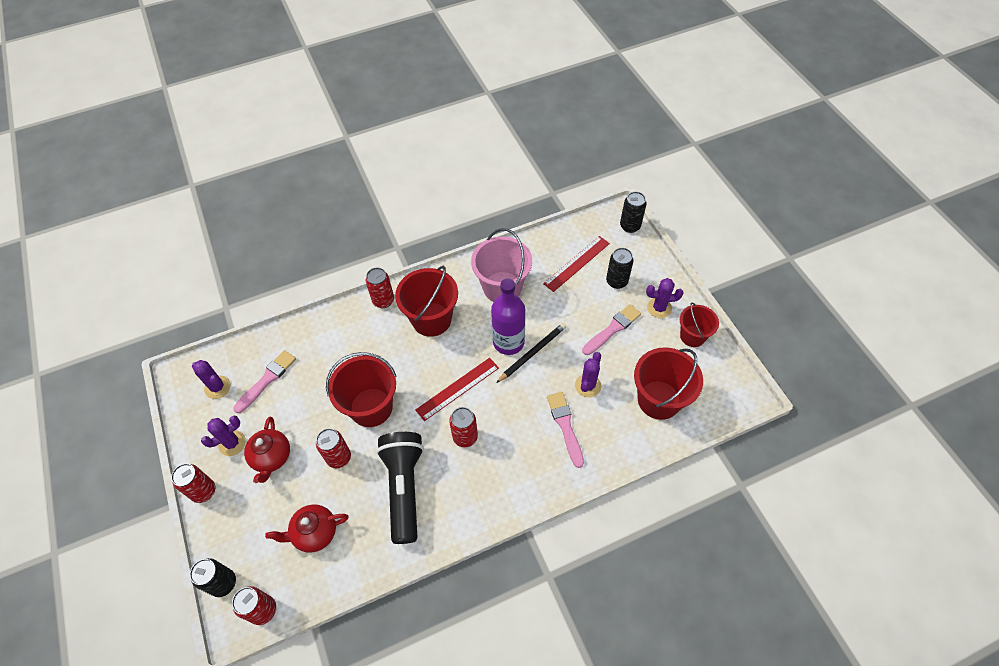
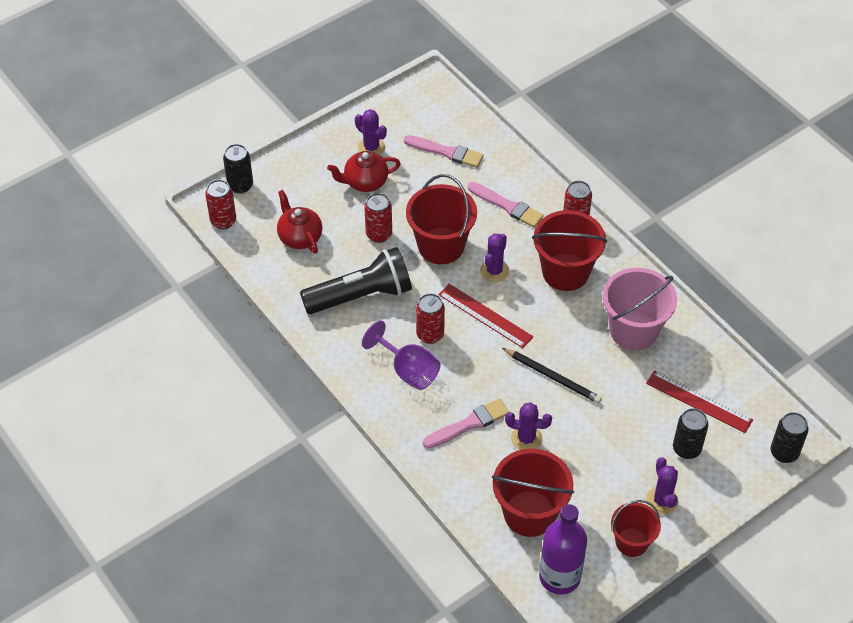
camera: 75 degrees right, 5 degrees down
(204, 491) = (319, 143): red can -> none
(217, 387) = (426, 116): purple cactus -> purple cactus (494, 271)
(499, 463) = (408, 370): none -> purple goblet
(508, 342) = (559, 351): purple bottle -> purple bottle (559, 576)
(612, 329) = (613, 453): pink brush -> pink brush (507, 206)

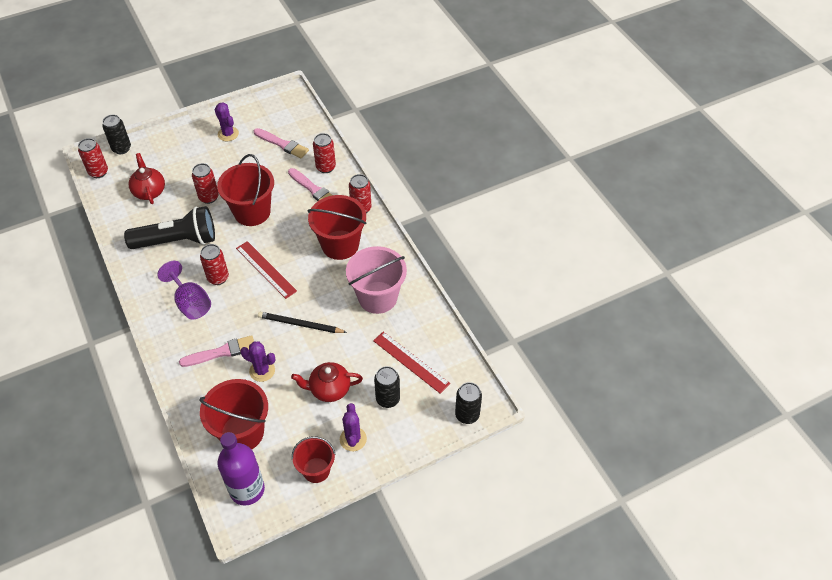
camera: 10 degrees right, 0 degrees up
(365, 182) = (213, 158): red teapot -> red teapot (329, 389)
(494, 271) = (285, 236): purple cactus -> none
(512, 175) = (326, 167): none -> red can
(552, 377) = (300, 324): black pencil -> black pencil turned 150 degrees clockwise

